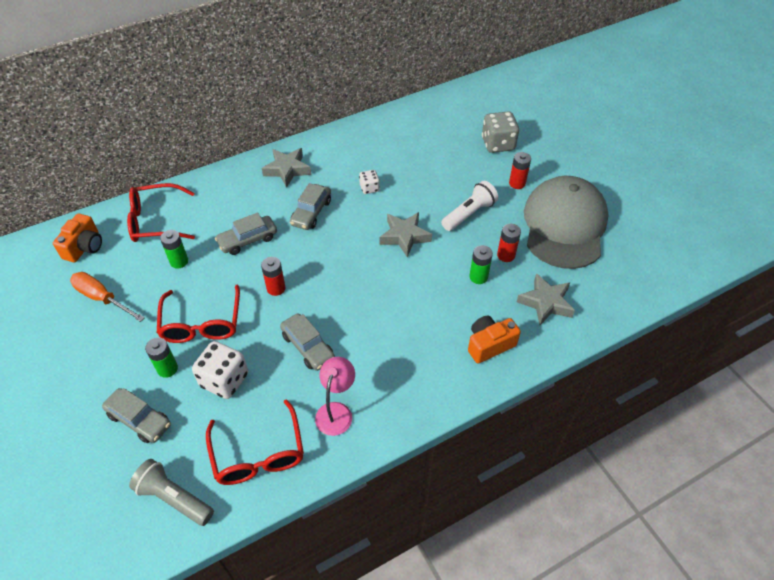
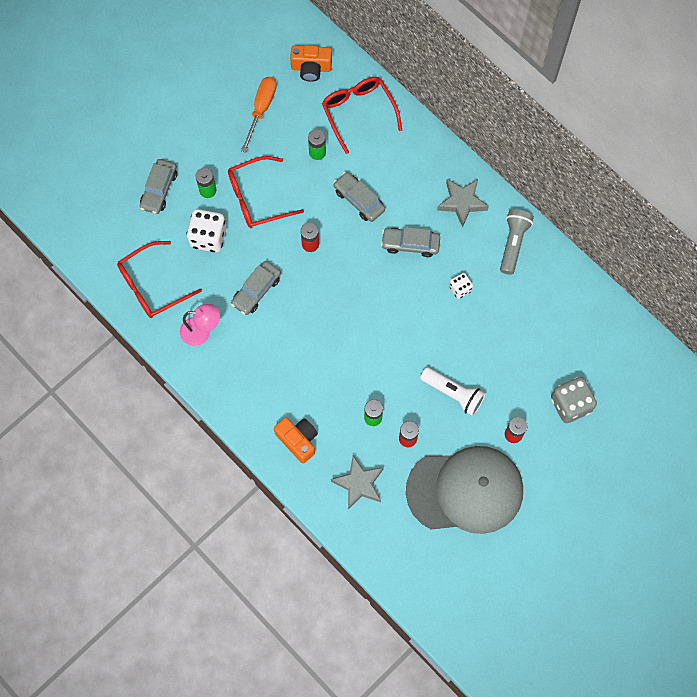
camera: 75 degrees right, 20 degrees up
(174, 498) = (105, 240): grey flashlight -> grey flashlight (513, 243)
(404, 236) = (404, 339): grey star -> none

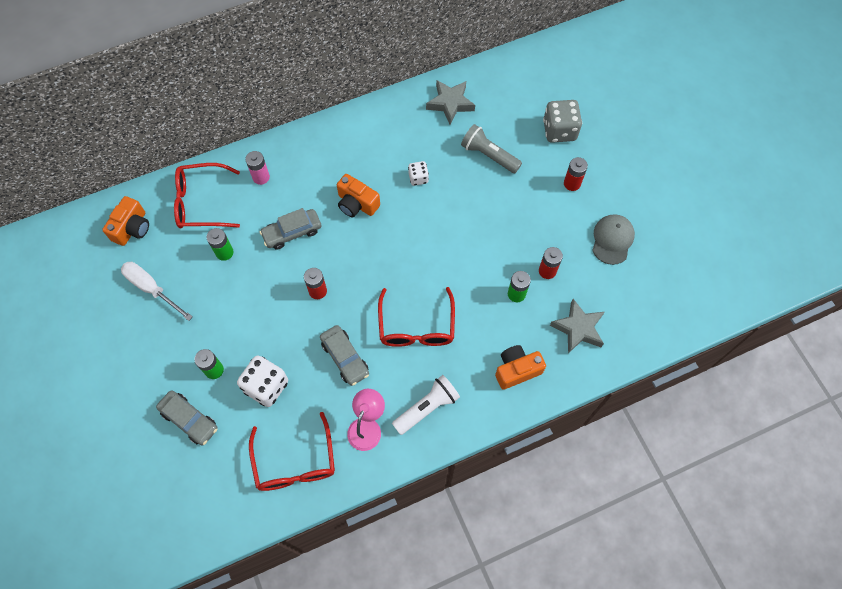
camera: 70 degrees left, 5 degrees down
(257, 198) = (246, 324): red glasses -> red glasses (416, 326)
(261, 109) = (152, 289): orange screwdriver -> white screwdriver
(404, 151) = (261, 177): none -> pink battery
(410, 244) = (357, 204): grey car -> orange camera
(453, 393) = (517, 218): white flashlight -> white flashlight (427, 407)
(462, 203) = (335, 148): grey star -> grey star (450, 103)
(465, 490) = (612, 239): grey cap -> grey cap, size x0.48
(513, 243) = (393, 122): grey flashlight -> grey flashlight (489, 155)

